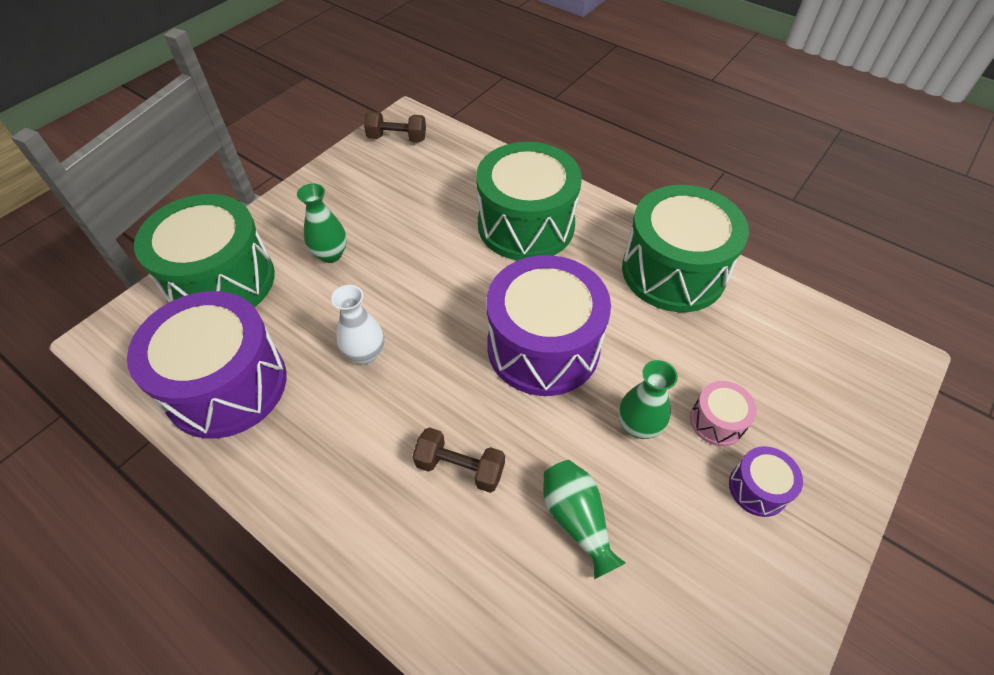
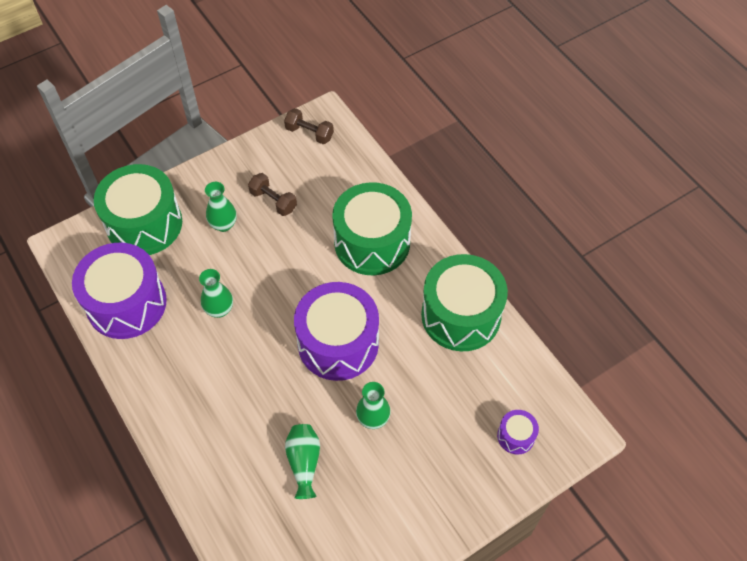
camera: 20 degrees right, 5 degrees up
(365, 354) = (219, 309): white vase -> green vase
(460, 468) = (248, 406): brown dumbbell -> brown dumbbell (273, 201)
(717, 421) = (426, 433): pink drum -> none
(758, 488) = (427, 484): purple drum -> purple drum (516, 436)

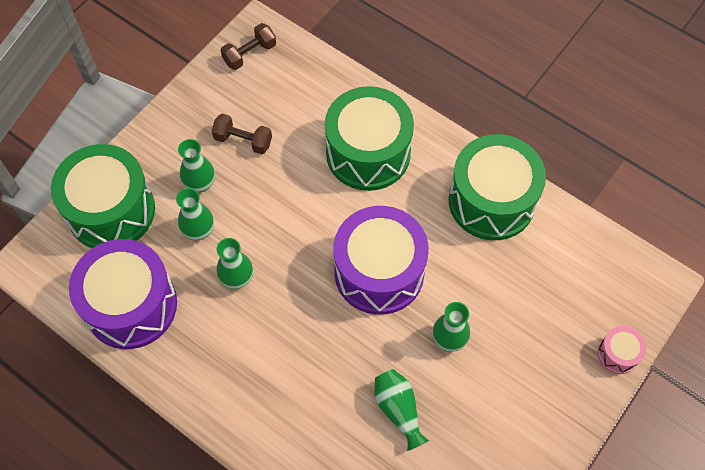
camera: 20 degrees left, 5 degrees up
(206, 262) = (199, 230): none -> green vase
(309, 133) = (249, 54): brown dumbbell -> brown dumbbell turned 45 degrees counterclockwise
(516, 436) = (597, 307): purple drum -> none
(516, 482) = (618, 354): none -> pink drum

